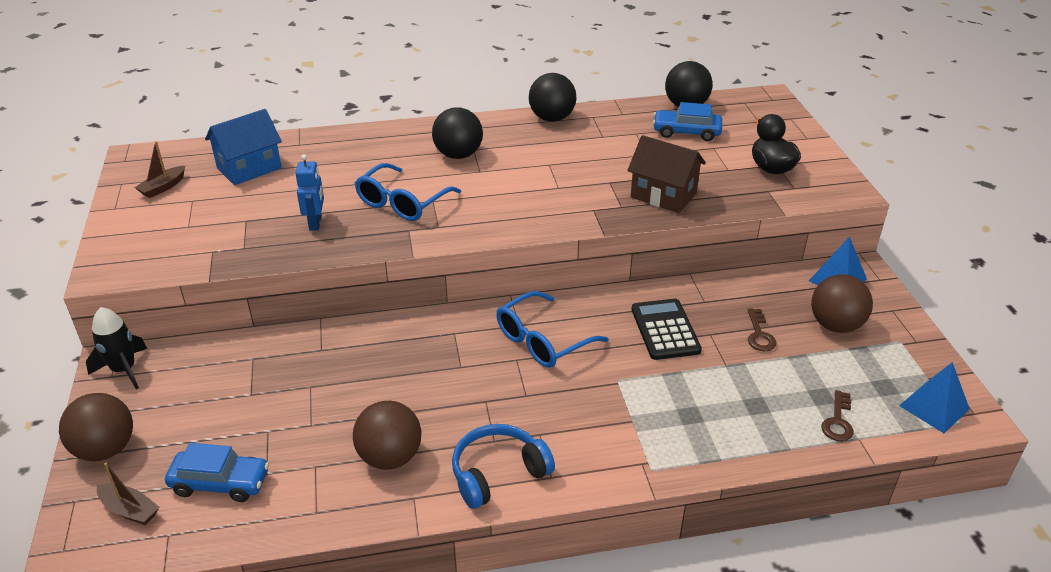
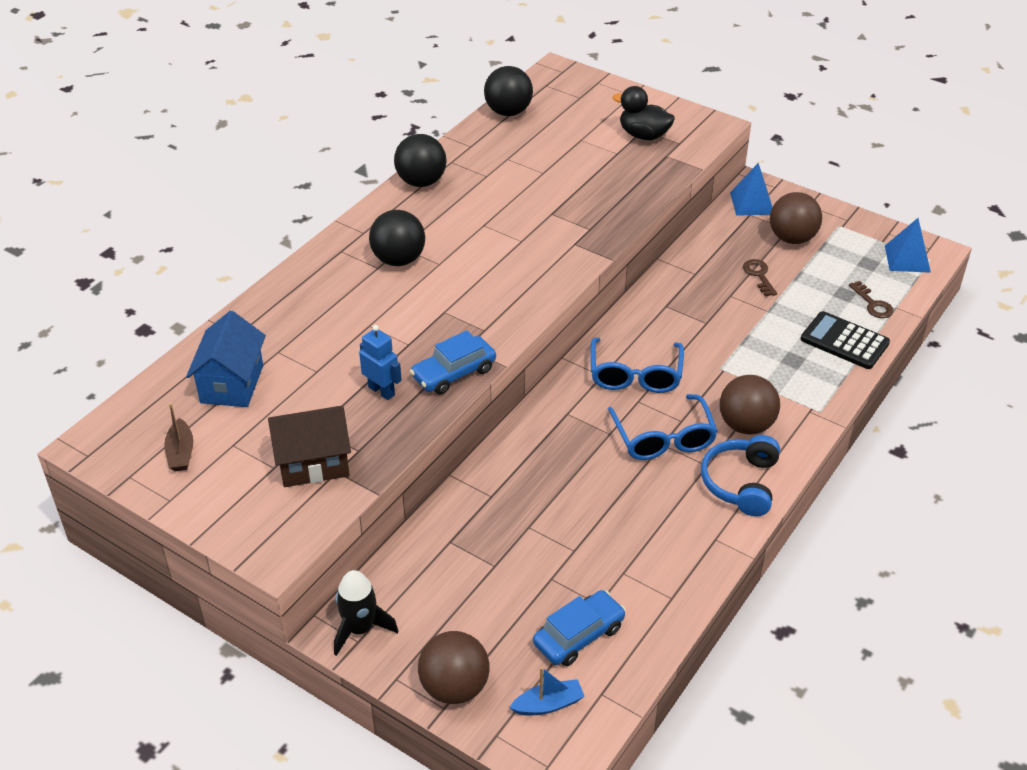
camera: 45 degrees left, 5 degrees up
(130, 510) = (548, 704): brown boat -> blue boat
(390, 457) = (661, 527): brown ball -> brown ball (746, 425)
(402, 203) = (423, 329): blue glasses -> blue glasses (663, 438)
(663, 195) = (604, 201): brown house -> brown house (313, 463)
(665, 330) = (700, 312): black calculator -> black calculator (844, 341)
(686, 132) = (543, 136): blue car -> blue car (454, 373)
(759, 334) = (759, 275): brown key -> brown key turned 150 degrees counterclockwise

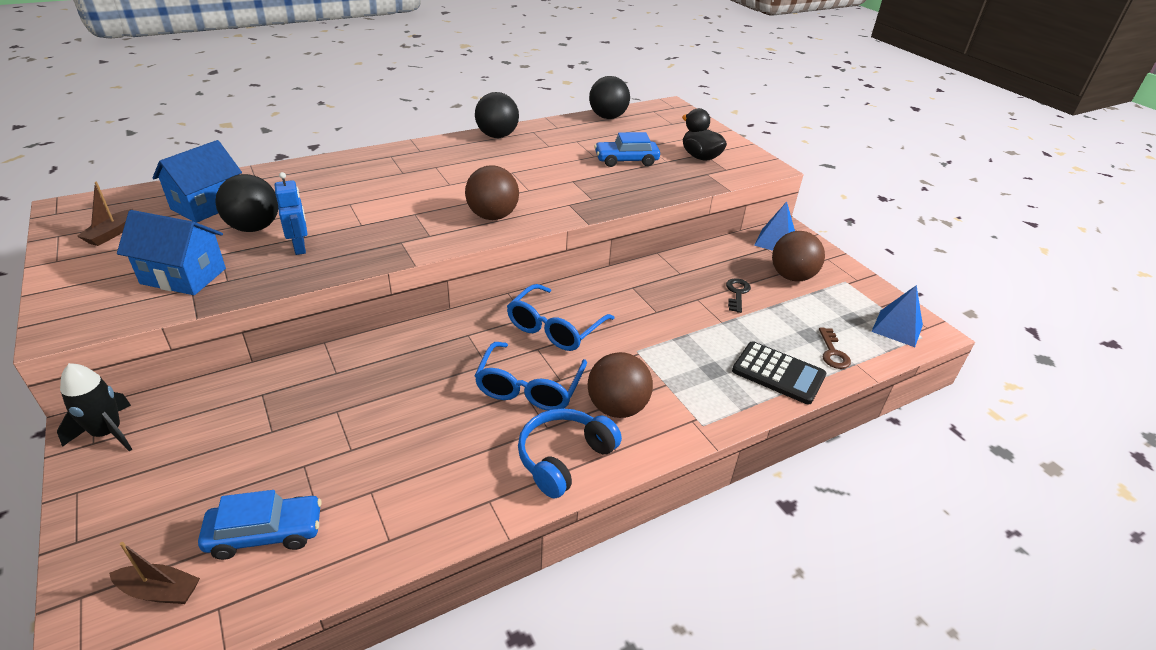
camera: 25 degrees right, 5 degrees down
(313, 463) = (183, 276): brown house -> blue house
(398, 260) = (423, 173): black ball -> black ball (254, 228)
(454, 373) = (368, 255): blue car -> blue car (626, 160)
(454, 687) = (108, 526): brown ball -> brown ball (492, 216)
(548, 704) = (159, 591): blue boat -> brown boat
(759, 275) = (737, 293): brown key -> black key
(844, 341) = (778, 373): black calculator -> black calculator turned 150 degrees clockwise

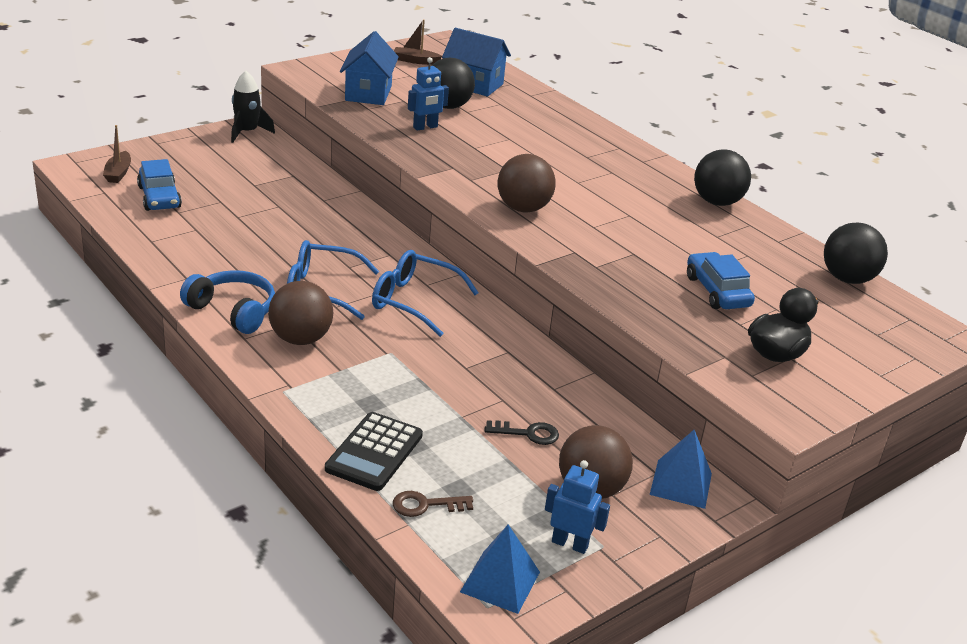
camera: 80 degrees right, 5 degrees down
(849, 294) = (570, 544): none -> blue robot

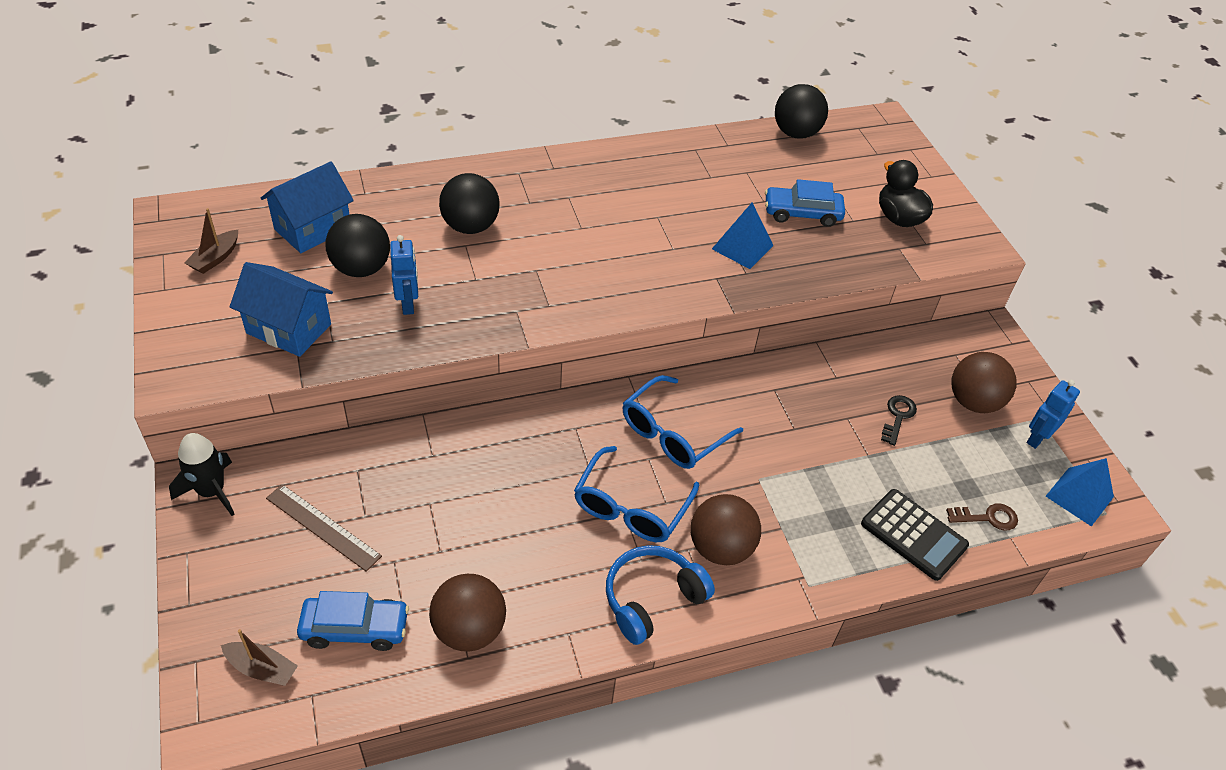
camera: 70 degrees left, 15 degrees up
(237, 172) = (323, 527): none -> brown ruler
(425, 505) = (987, 518): brown key -> brown key turned 105 degrees counterclockwise
(523, 208) = (624, 285): brown ball -> brown ball (469, 630)
(681, 484) = (970, 345): blue pyramid -> blue pyramid (742, 247)
(717, 202) = (650, 152): black ball -> black ball (470, 226)

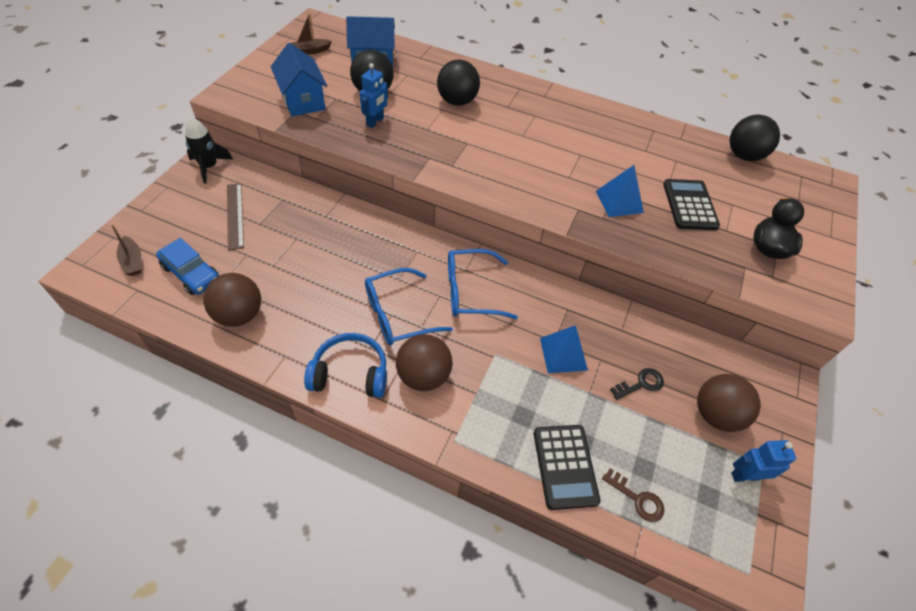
camera: 40 degrees right, 5 degrees up
(802, 213) = (689, 205): blue car -> black calculator
(1079, 496) = (737, 543): blue pyramid -> blue pyramid (563, 354)

